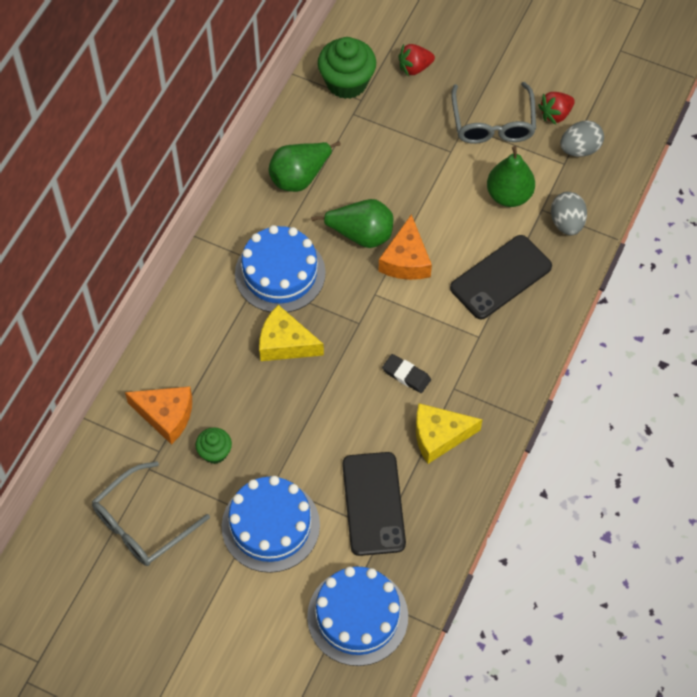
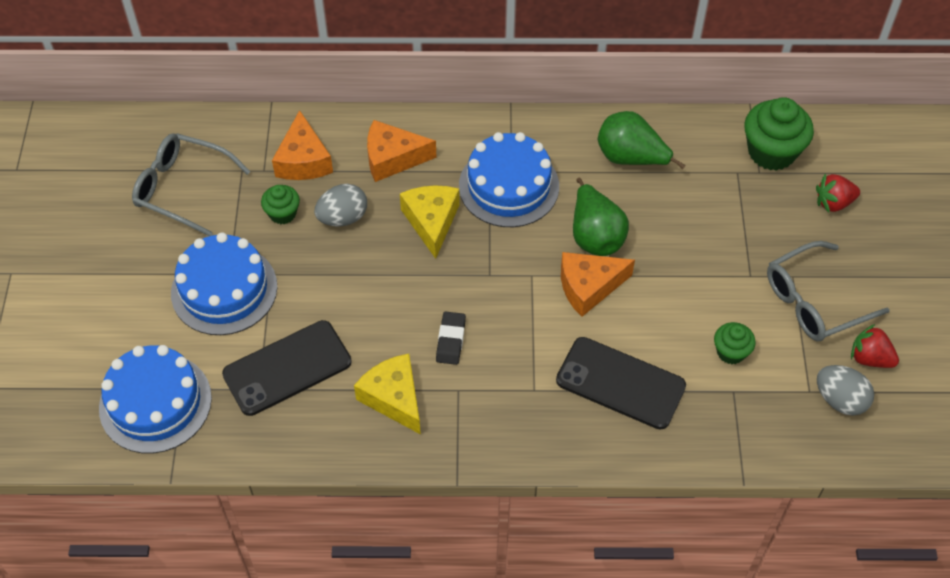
camera: 65 degrees right, 5 degrees down
(203, 346) = (393, 158): none -> orange cheese
(414, 68) = (833, 203): red strawberry -> red strawberry turned 60 degrees counterclockwise
(509, 195) = (731, 352): green pear -> green cupcake
(567, 223) = (731, 423): grey egg -> grey egg (343, 218)

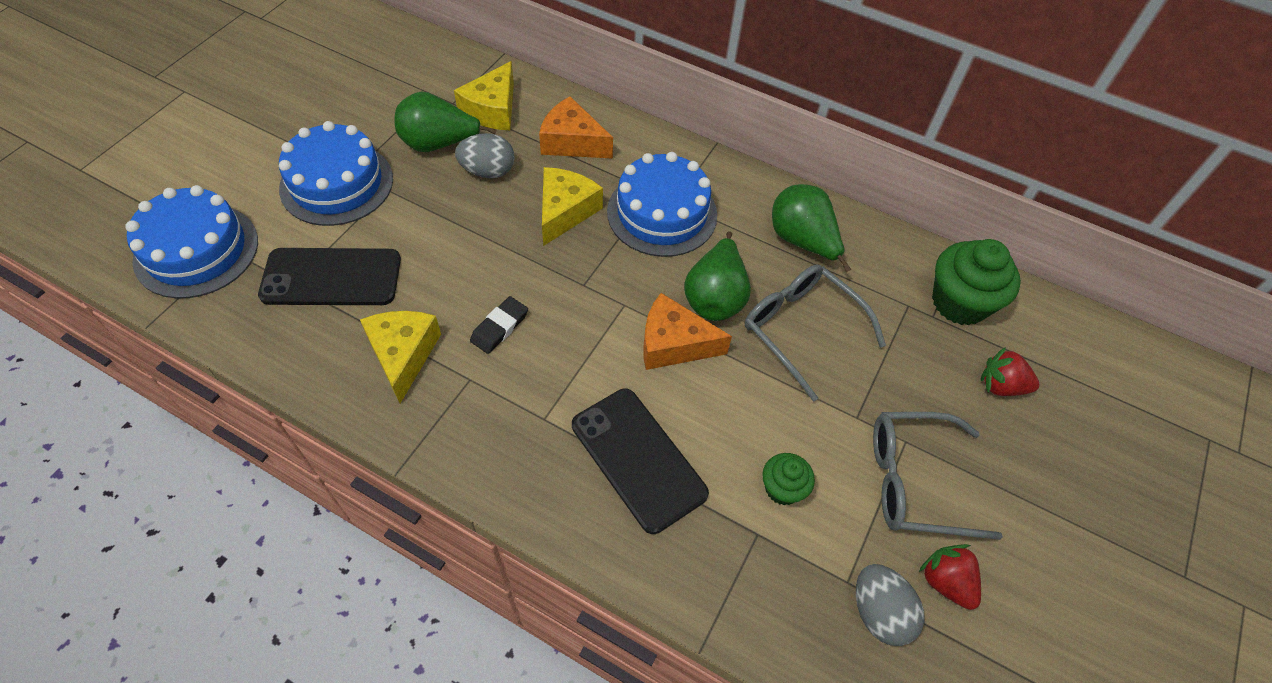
camera: 25 degrees right, 0 degrees up
(183, 189) = (374, 88): grey glasses -> grey glasses (802, 330)
(282, 213) = (439, 144): green cupcake -> green pear
(303, 160) = (492, 109): orange cheese -> yellow cheese

